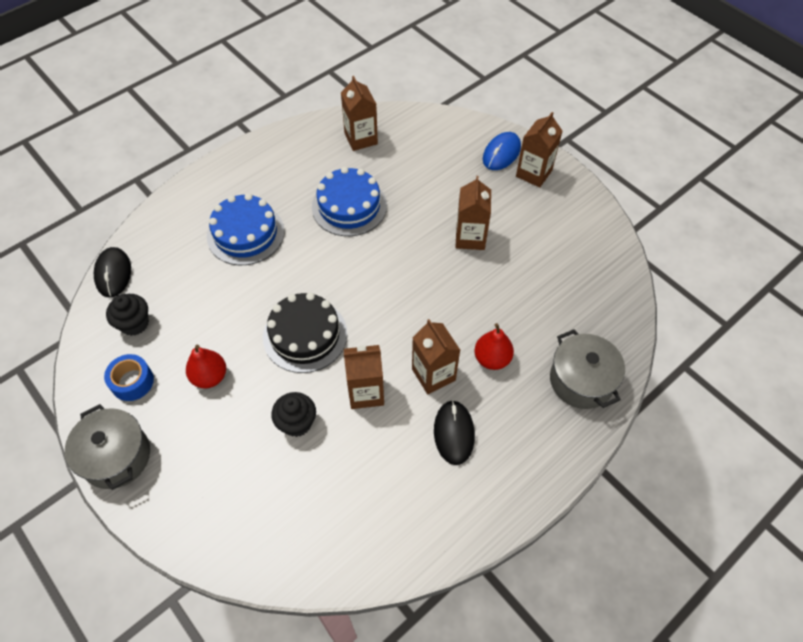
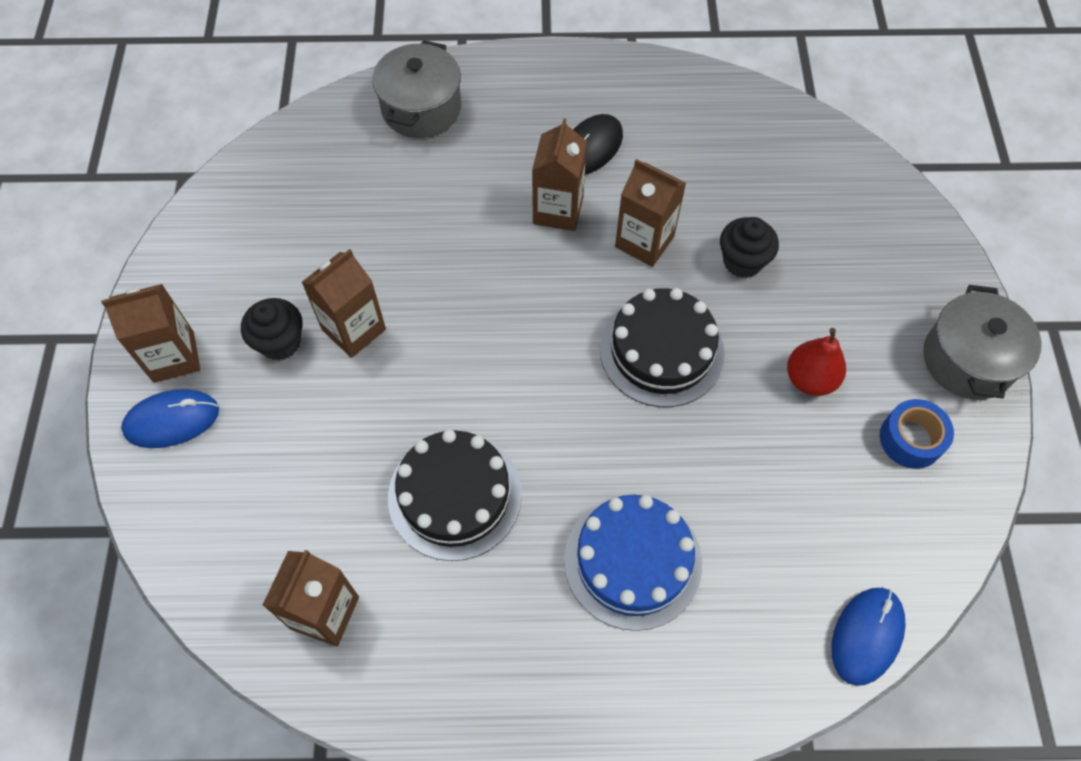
camera: 140 degrees left, 5 degrees up
(113, 273) = (867, 636): black mouse -> blue mouse
(134, 324) = (871, 523): black cupcake -> black cupcake (280, 342)
(349, 206) = (454, 495): blue cake -> black cake
(492, 359) = (483, 184): red pear -> none

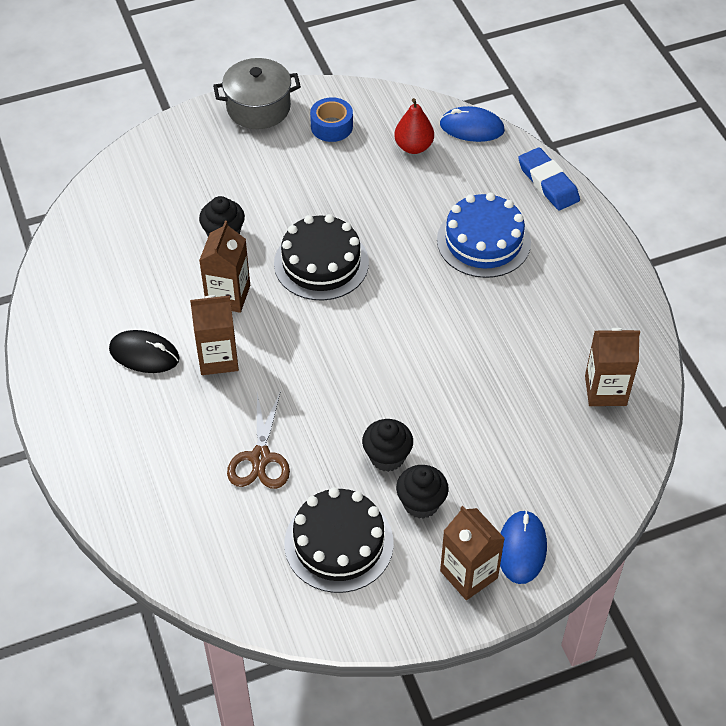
camera: 110 degrees left, 10 degrees down
(172, 420) = (522, 548): blue mouse -> blue mouse turned 45 degrees clockwise
(354, 329) = (387, 457): brown carton -> black cupcake
(411, 214) = (260, 458): none -> brown scissors
(421, 108) = (139, 493): grey pot -> none
(454, 495) = (488, 347): black cake -> black cake (338, 543)
(718, 704) = (548, 183): none -> blue eraser
(810, 379) = (308, 181): red pear -> red pear (413, 147)

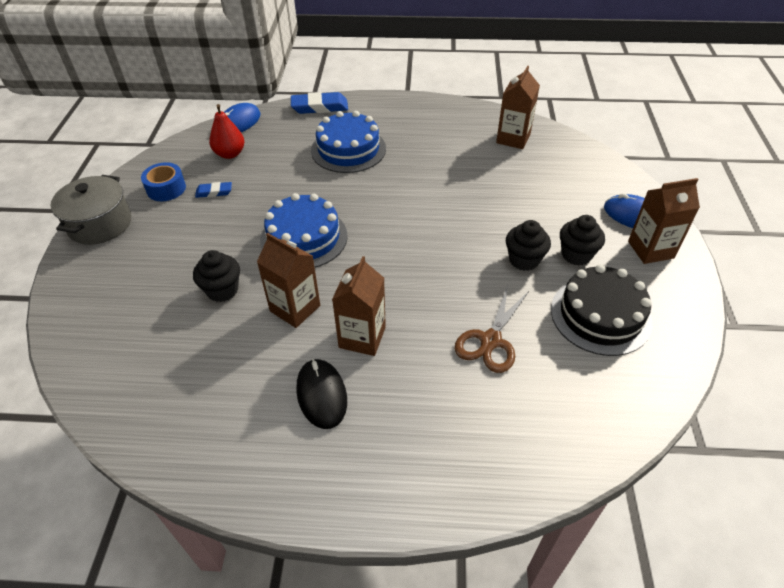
camera: 65 degrees left, 5 degrees down
(144, 354) = (322, 395): black mouse -> black mouse turned 60 degrees counterclockwise
(260, 458) = (490, 341): brown scissors -> brown scissors turned 90 degrees clockwise
(321, 263) = (304, 238): black cake -> blue cake
(347, 164) = (214, 192): none -> blue eraser

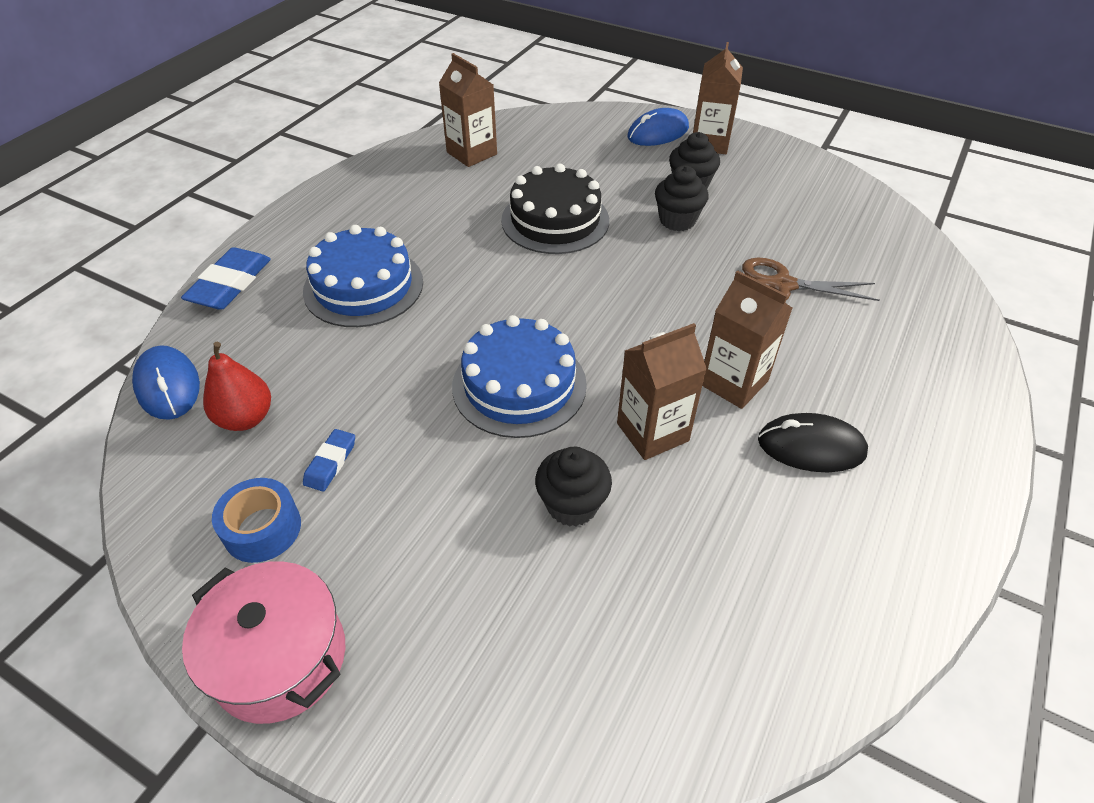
camera: 65 degrees left, 0 degrees up
(100, 224) = (280, 658): grey pot -> pink pot
(490, 341) = (782, 285): brown scissors -> brown scissors turned 135 degrees clockwise
(600, 315) = (780, 204): black cake -> black cake (555, 220)

